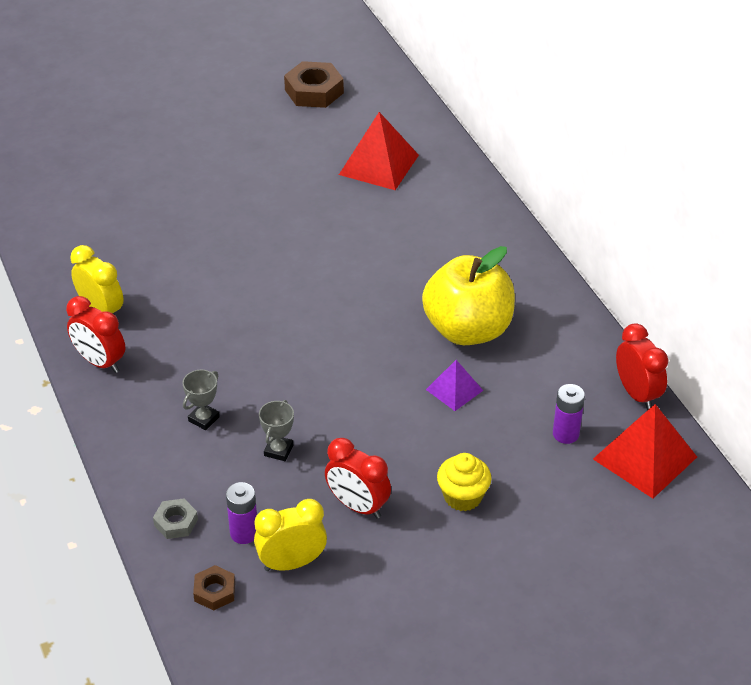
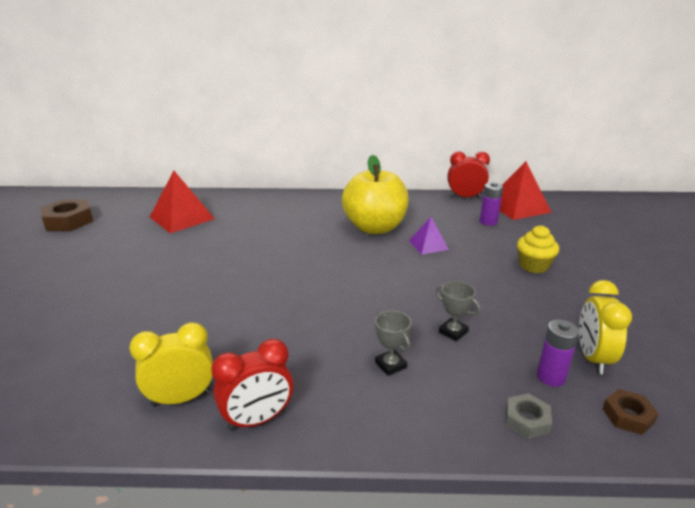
camera: 65 degrees left, 15 degrees down
(357, 506) = (531, 309): red clock -> none

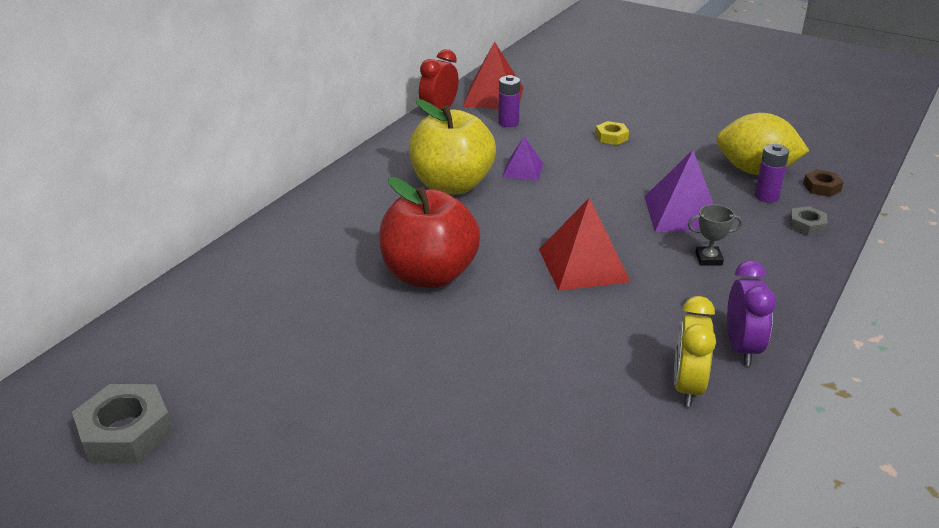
camera: 60 degrees left, 5 degrees up
(69, 221) = (125, 432): brown nut -> grey nut
(182, 218) = (256, 314): red pyramid -> red pyramid (583, 265)
(257, 419) = (742, 348): red clock -> purple clock
(258, 251) = (429, 275): none -> red apple
(453, 332) = (682, 213): grey trophy -> purple pyramid
(533, 266) = (611, 137): yellow cupcake -> yellow nut
(592, 358) = (755, 171): yellow clock -> yellow lemon

